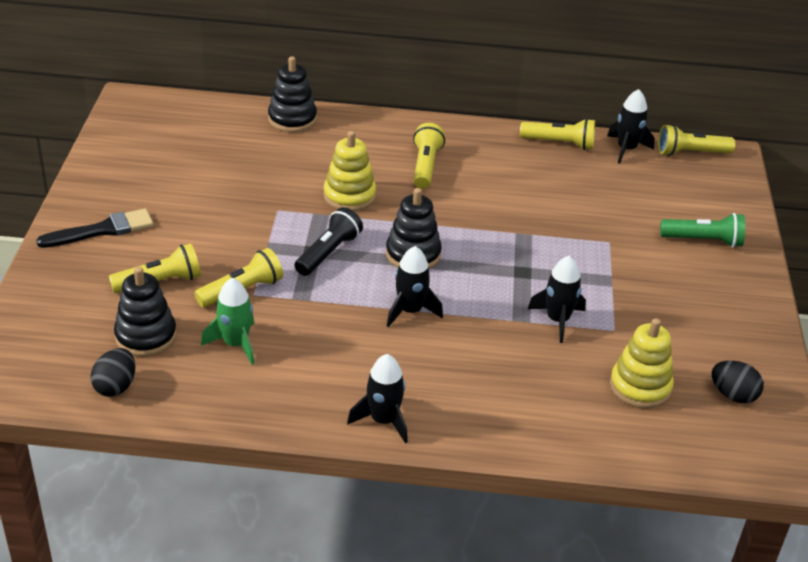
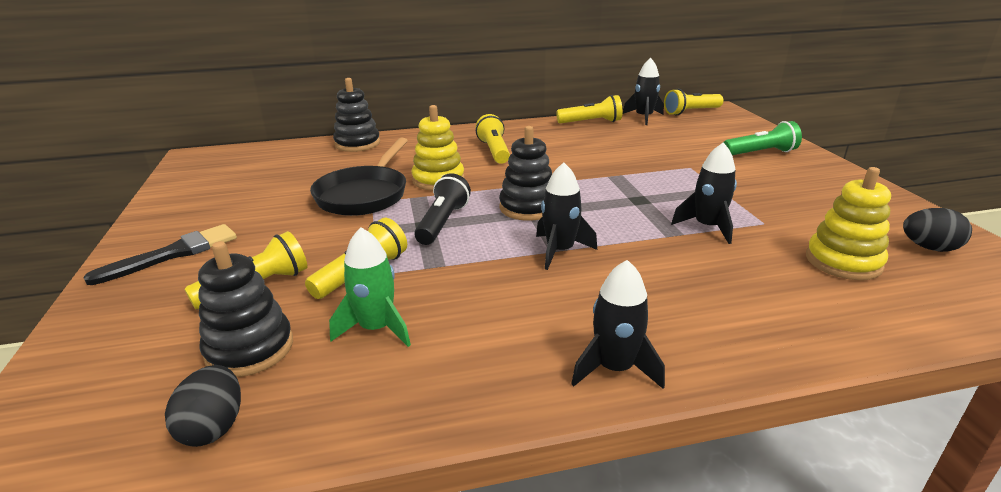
camera: 15 degrees left, 10 degrees down
(274, 199) = (365, 194): none -> black pan

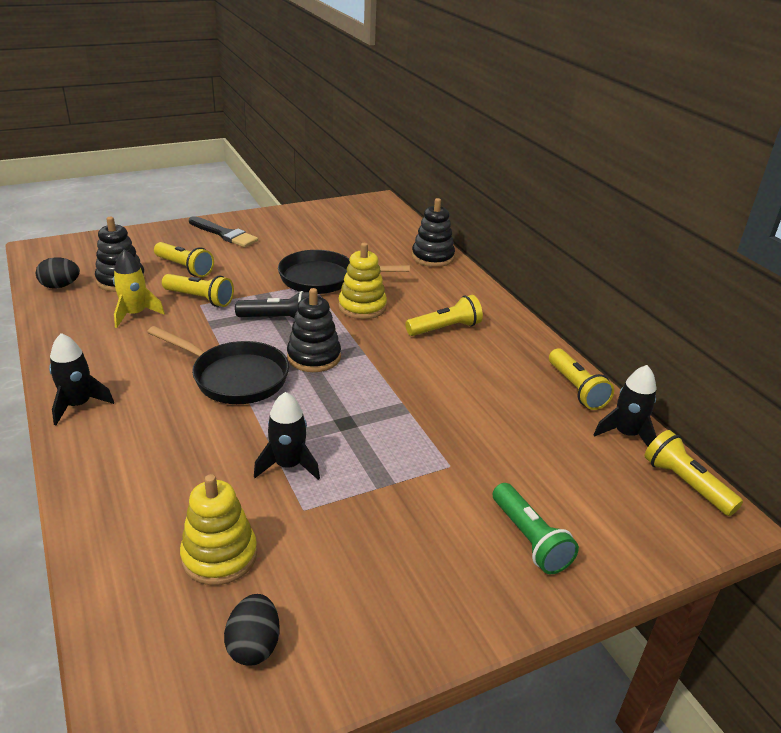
camera: 75 degrees right, 5 degrees up
(376, 328) = (135, 314): green rocket -> yellow rocket
(560, 251) = (235, 377): black rocket -> black pan

